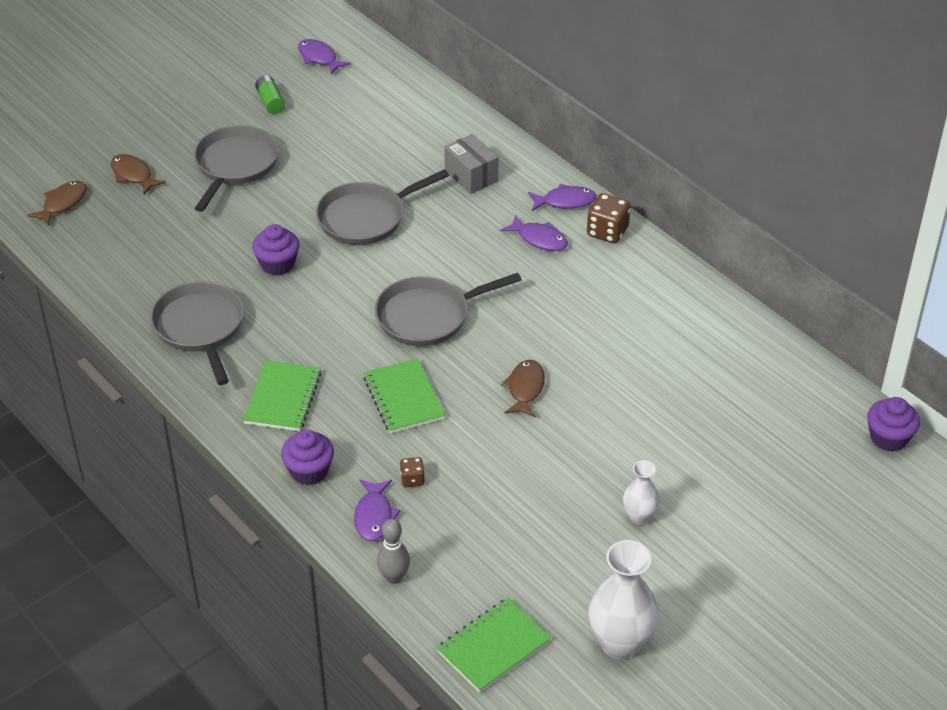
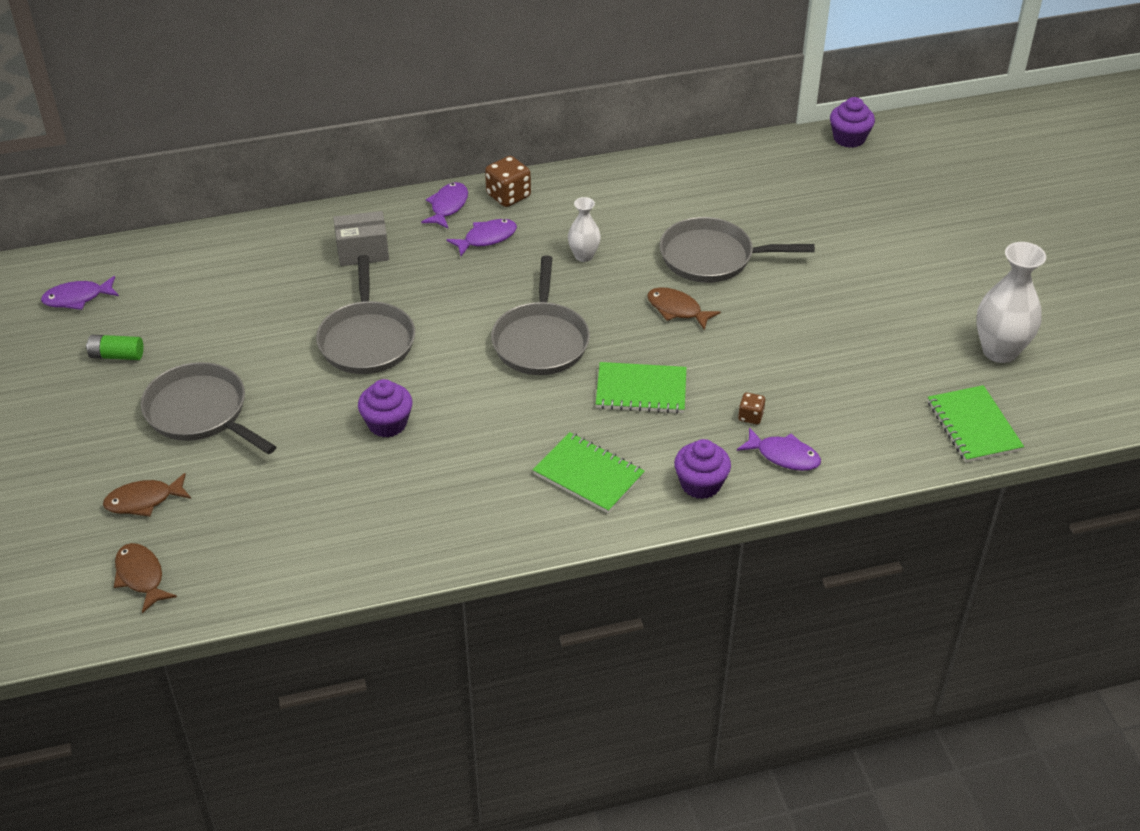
camera: 65 degrees left, 0 degrees up
(200, 328) = (443, 510): grey pan -> grey pan (712, 257)
(394, 577) = (865, 465): grey bowling pin -> none
(639, 517) = (866, 294): white vase -> white vase (584, 256)

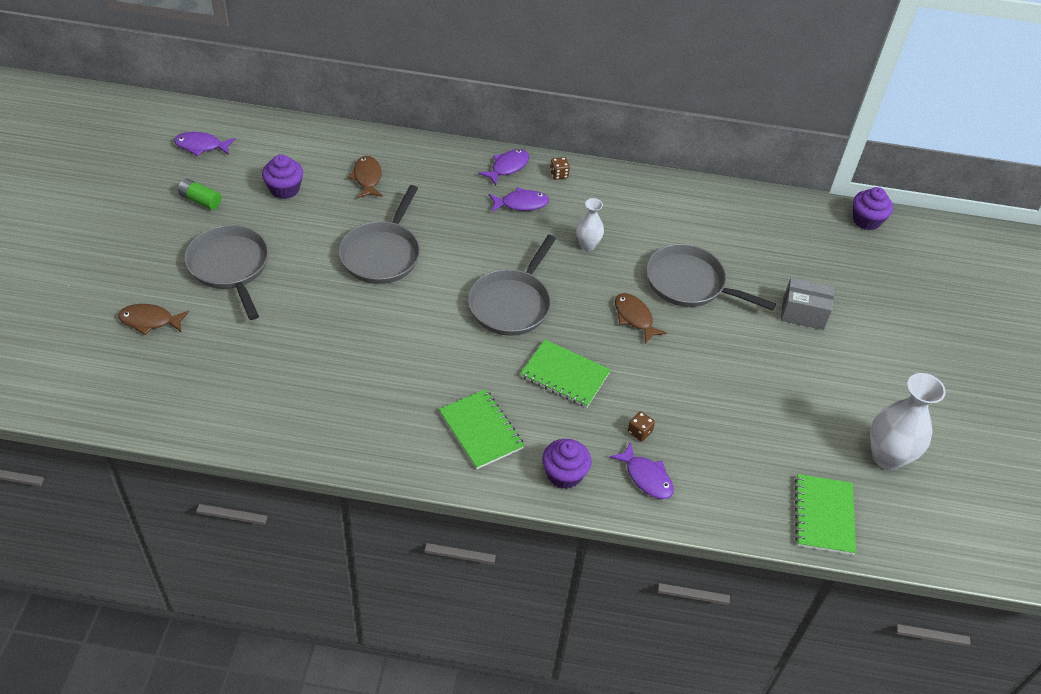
camera: 20 degrees right, 5 degrees up
(141, 576) = (112, 379): brown fish -> brown fish (367, 178)
(363, 252) = (422, 181): grey box -> grey box (803, 313)
(387, 424) = (356, 328): purple cupcake -> purple cupcake (284, 189)
(508, 196) = (559, 174): brown dice -> brown dice, size x0.56

